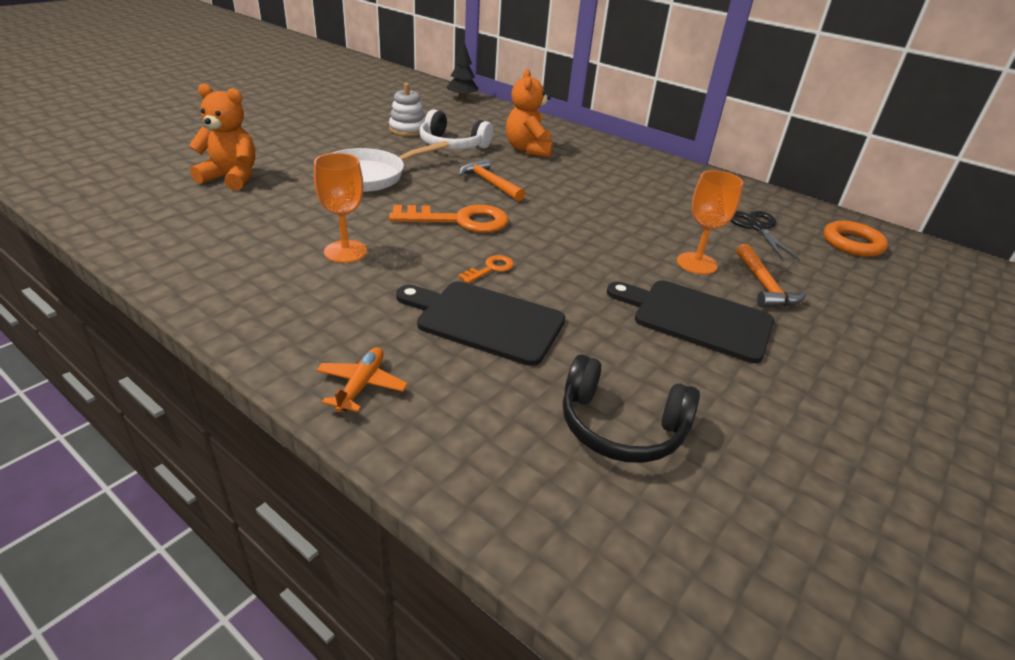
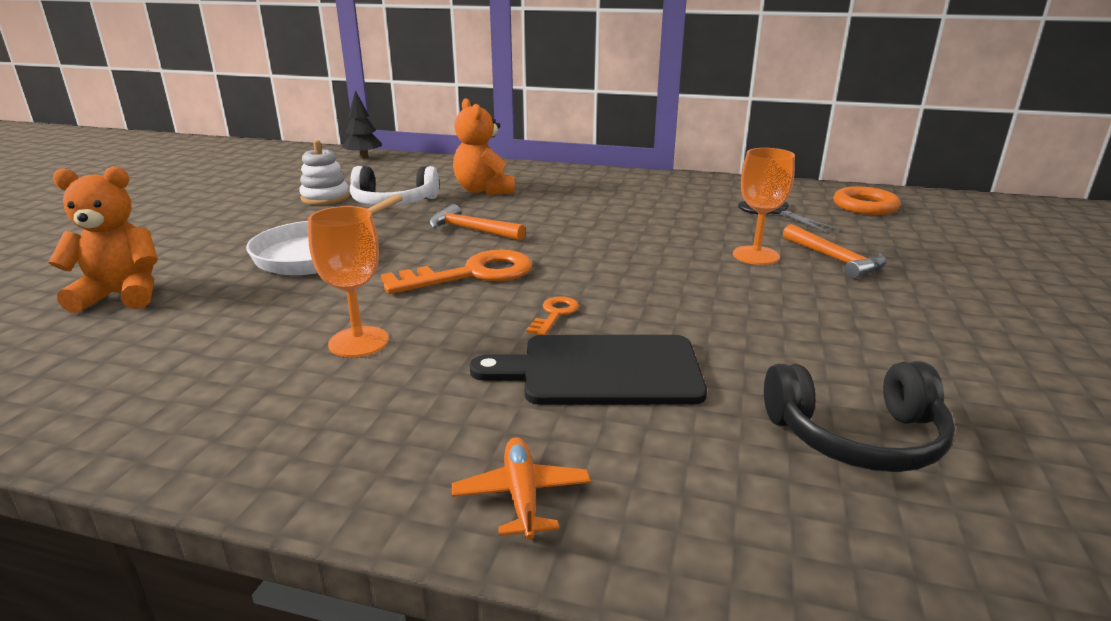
camera: 20 degrees left, 10 degrees down
(696, 319) = (810, 305): black cutting board -> none

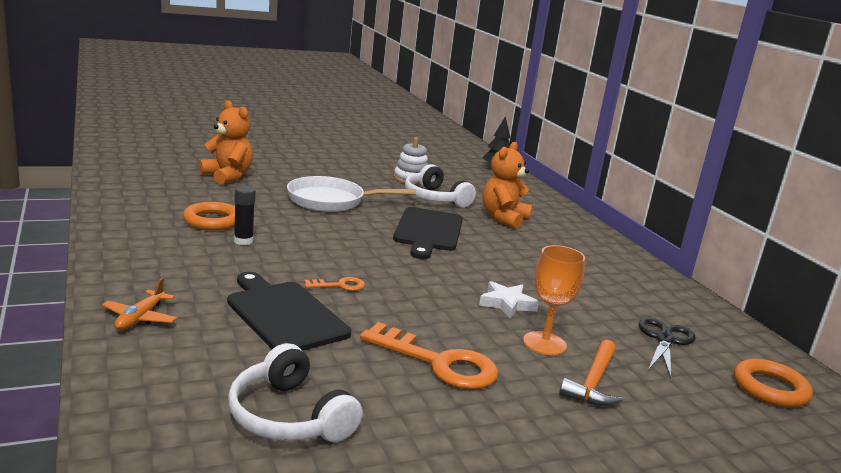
camera: 50 degrees right, 5 degrees down
(259, 348) = (212, 221): none -> orange ring
(358, 342) = (243, 241): orange goblet -> black glue stick
(471, 230) = (428, 231): orange hammer -> black cutting board
(471, 274) = (362, 248): orange key -> orange key (438, 363)
(521, 495) = (140, 318): orange plane -> orange plane turned 150 degrees clockwise
(668, 246) = (506, 304): none -> white star
(856, 436) = (289, 416): black headphones -> white headphones

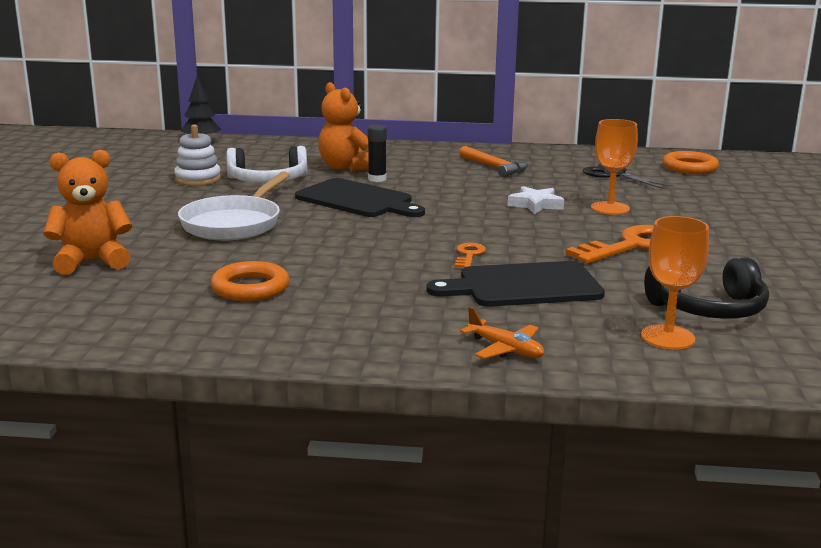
camera: 60 degrees left, 0 degrees up
(199, 394) = (667, 337): none -> orange goblet
(243, 241) = (326, 280): black glue stick -> black glue stick (377, 179)
(289, 416) = (709, 309): white headphones -> black headphones
(593, 383) = (674, 208): orange hammer -> orange hammer (495, 167)

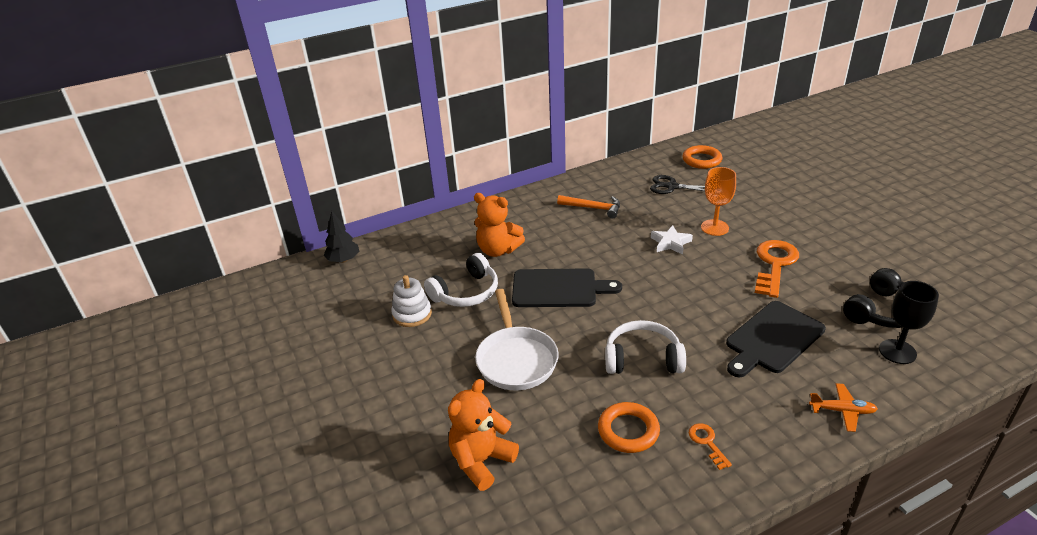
camera: 30 degrees left, 15 degrees up
(354, 256) = (642, 359): none -> white headphones
(377, 179) = (537, 256): black glue stick -> none
(469, 255) = (704, 321): orange key -> orange key (707, 443)
(667, 337) = (897, 351): orange goblet -> black goblet

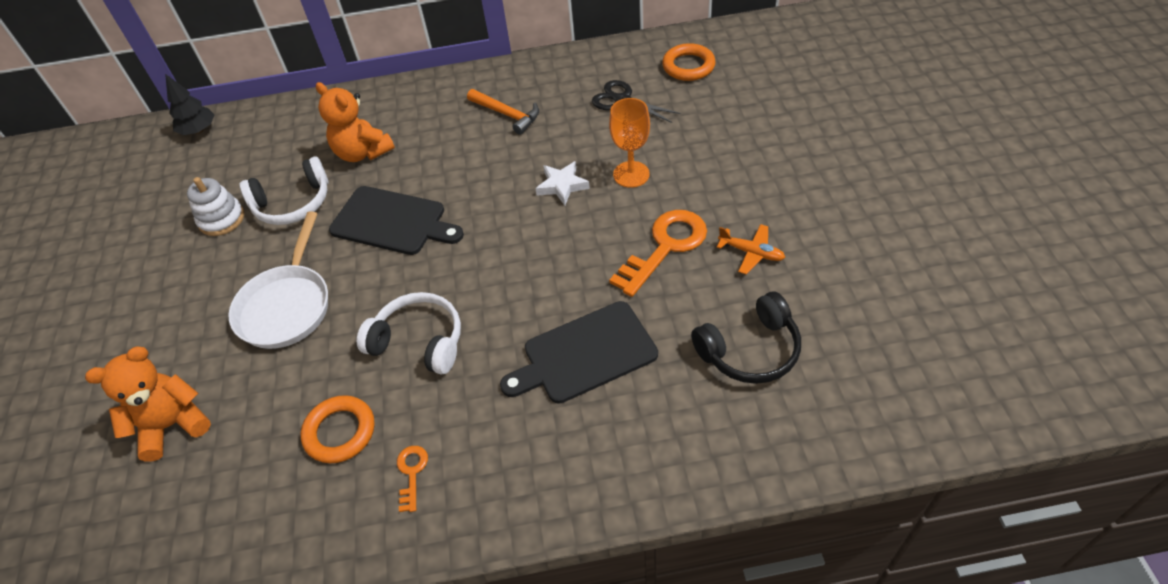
camera: 20 degrees right, 15 degrees up
(842, 411) = (593, 477): orange plane -> orange plane (751, 253)
(897, 351) = (724, 414): black goblet -> none

